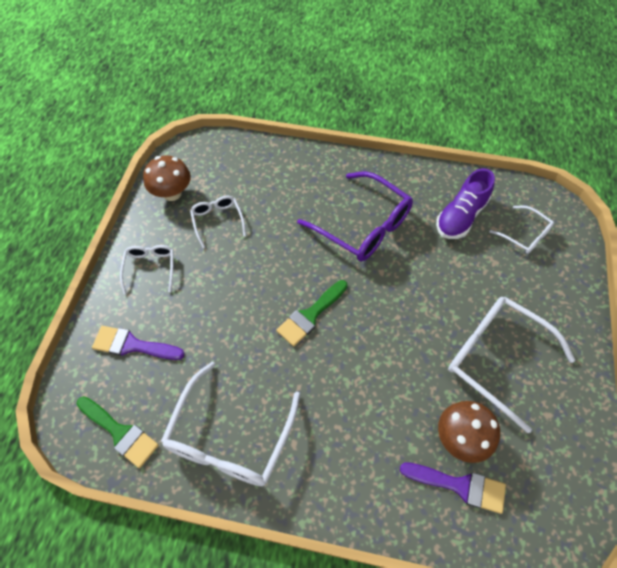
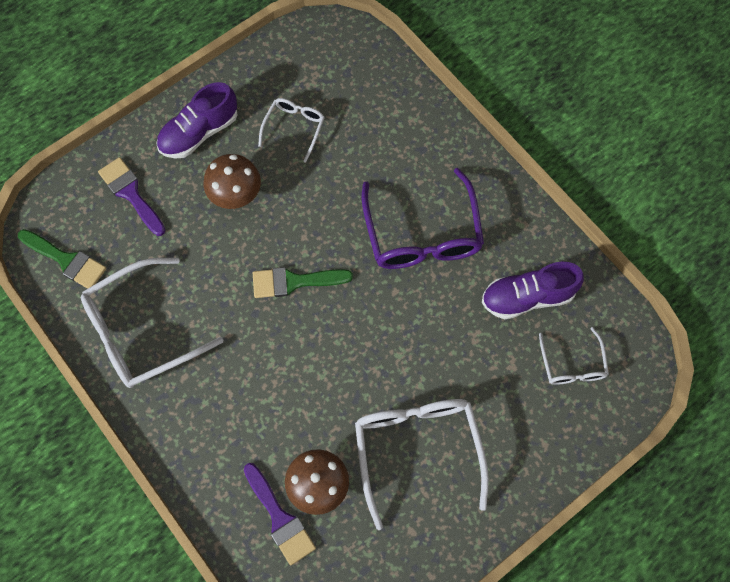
camera: 40 degrees right, 10 degrees up
(120, 433) = (66, 260): green brush -> green brush turned 45 degrees counterclockwise
(150, 268) = (199, 132): white glasses -> purple shoe
(172, 193) = (278, 68): brown mushroom -> brown mushroom (236, 195)

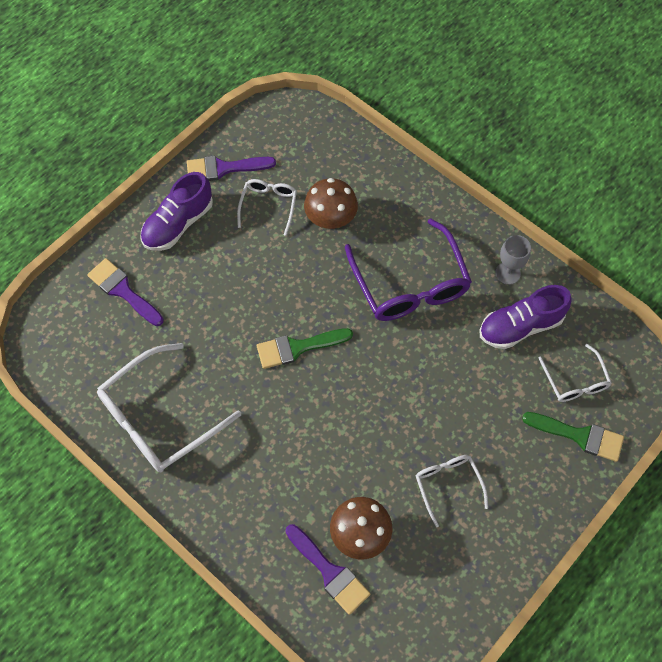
camera: 10 degrees left, 5 degrees down
(66, 260) = (72, 363): green brush -> green brush (579, 436)
(236, 195) = (225, 276): brown mushroom -> brown mushroom (330, 219)
(257, 81) = (224, 168): none -> purple brush
(417, 451) = (448, 485): white glasses -> white glasses, size x0.53
(526, 238) = (507, 273): none -> grey goblet

